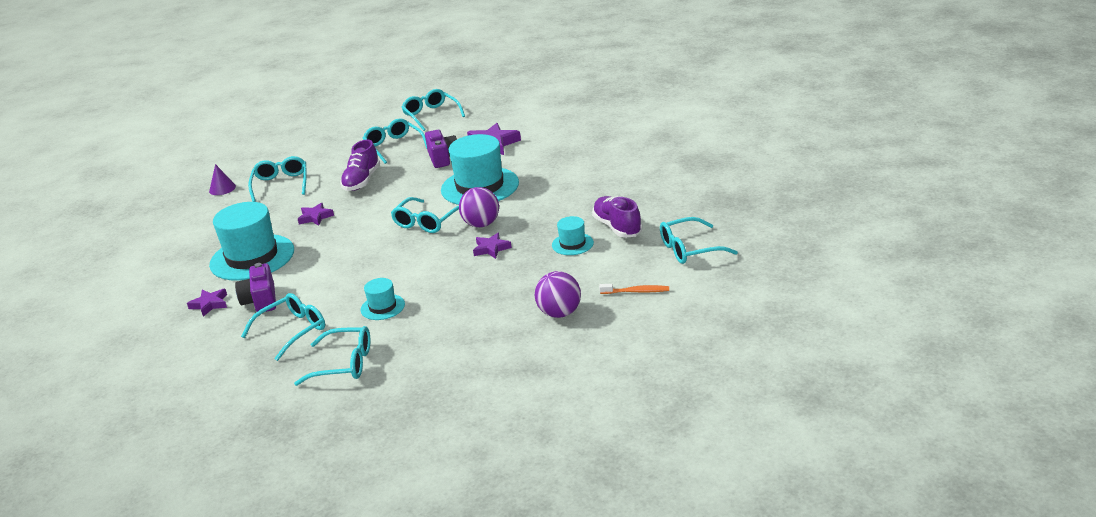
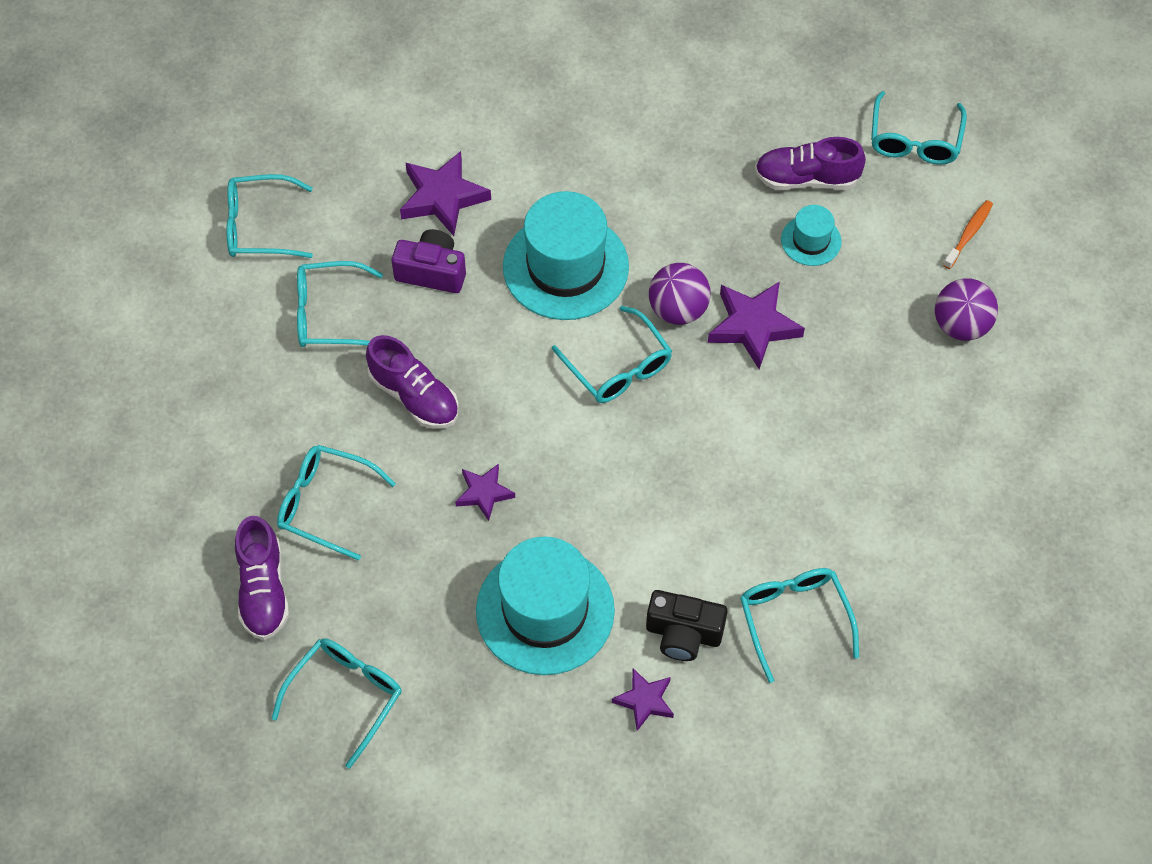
camera: 65 degrees left, 30 degrees up
(222, 188) = (263, 589): purple cone -> purple shoe
(261, 300) = (683, 634): purple camera -> black camera
(344, 364) = (916, 585): turquoise glasses -> turquoise glasses (346, 696)
(382, 307) = (810, 498): turquoise hat -> none
(491, 248) = (753, 326): purple star -> purple star, size x1.67

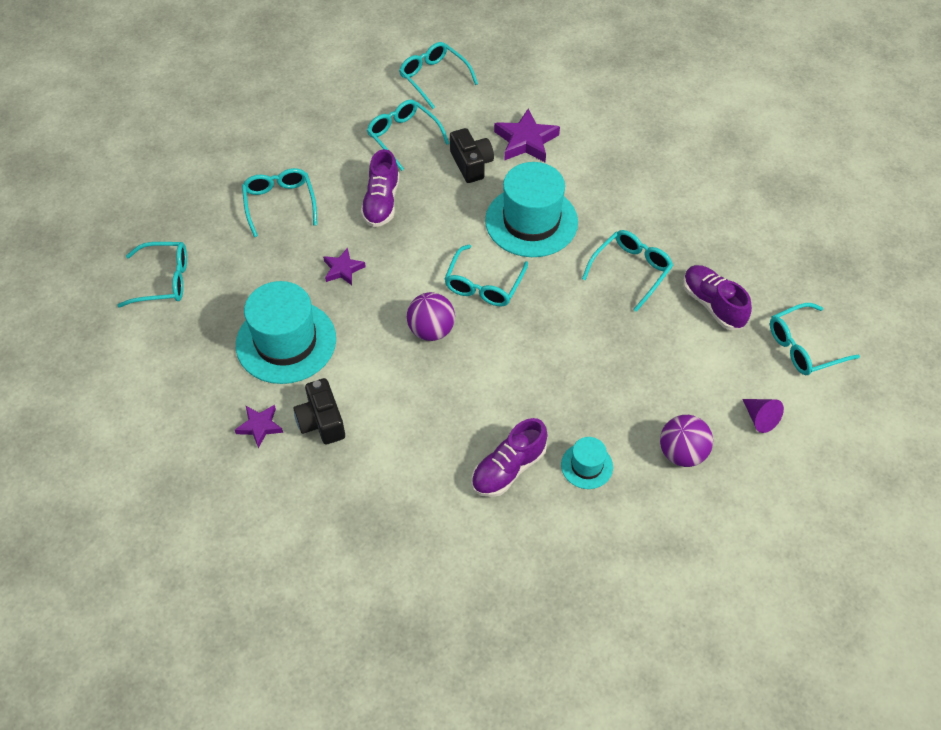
camera: 55 degrees right, 5 degrees down
(263, 589) = (205, 208): purple shoe -> purple shoe (508, 469)
(432, 272) = (471, 164): purple camera -> black camera
(678, 310) = (551, 292): purple ball -> purple ball (431, 330)
(753, 326) = (574, 337): purple star -> none
(794, 618) = (377, 476): turquoise glasses -> turquoise glasses (631, 271)
(811, 240) = (668, 332): turquoise hat -> turquoise hat (586, 466)
(968, 234) = (760, 418): orange toothbrush -> purple cone

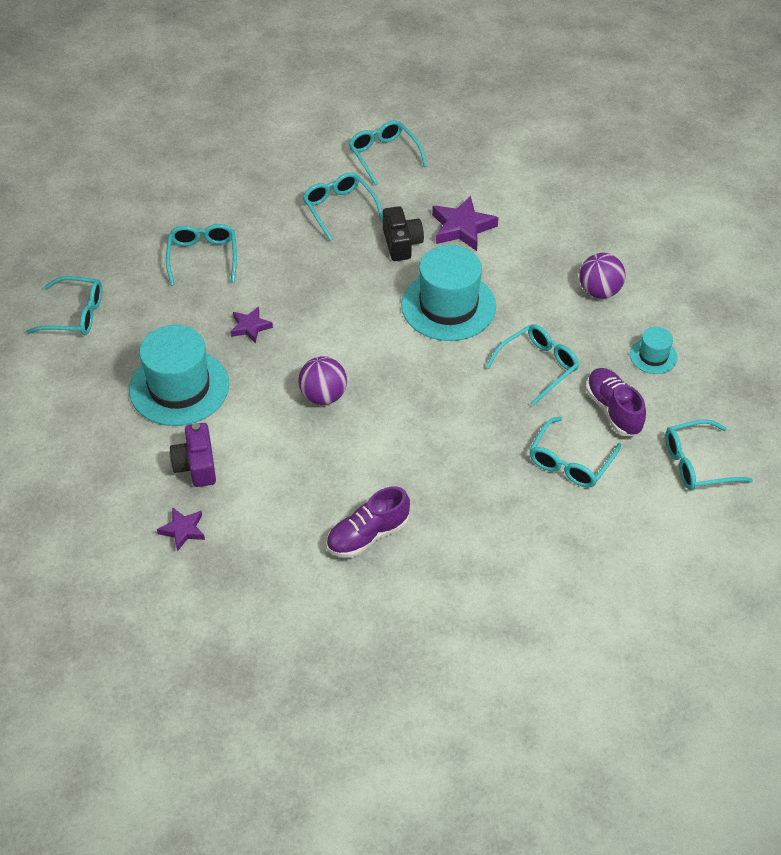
camera: 10 degrees right, 5 degrees down
(260, 426) = (136, 461): purple star -> purple star (183, 530)
(321, 421) = (196, 465): black camera -> purple camera
(381, 202) = (303, 269): purple shoe -> none
(483, 285) = (385, 360): turquoise glasses -> turquoise glasses (570, 462)
(586, 466) = (446, 544): turquoise hat -> turquoise hat (653, 356)
(682, 453) = (545, 546): purple ball -> purple ball (599, 291)
(760, 418) = (633, 525): purple cone -> none

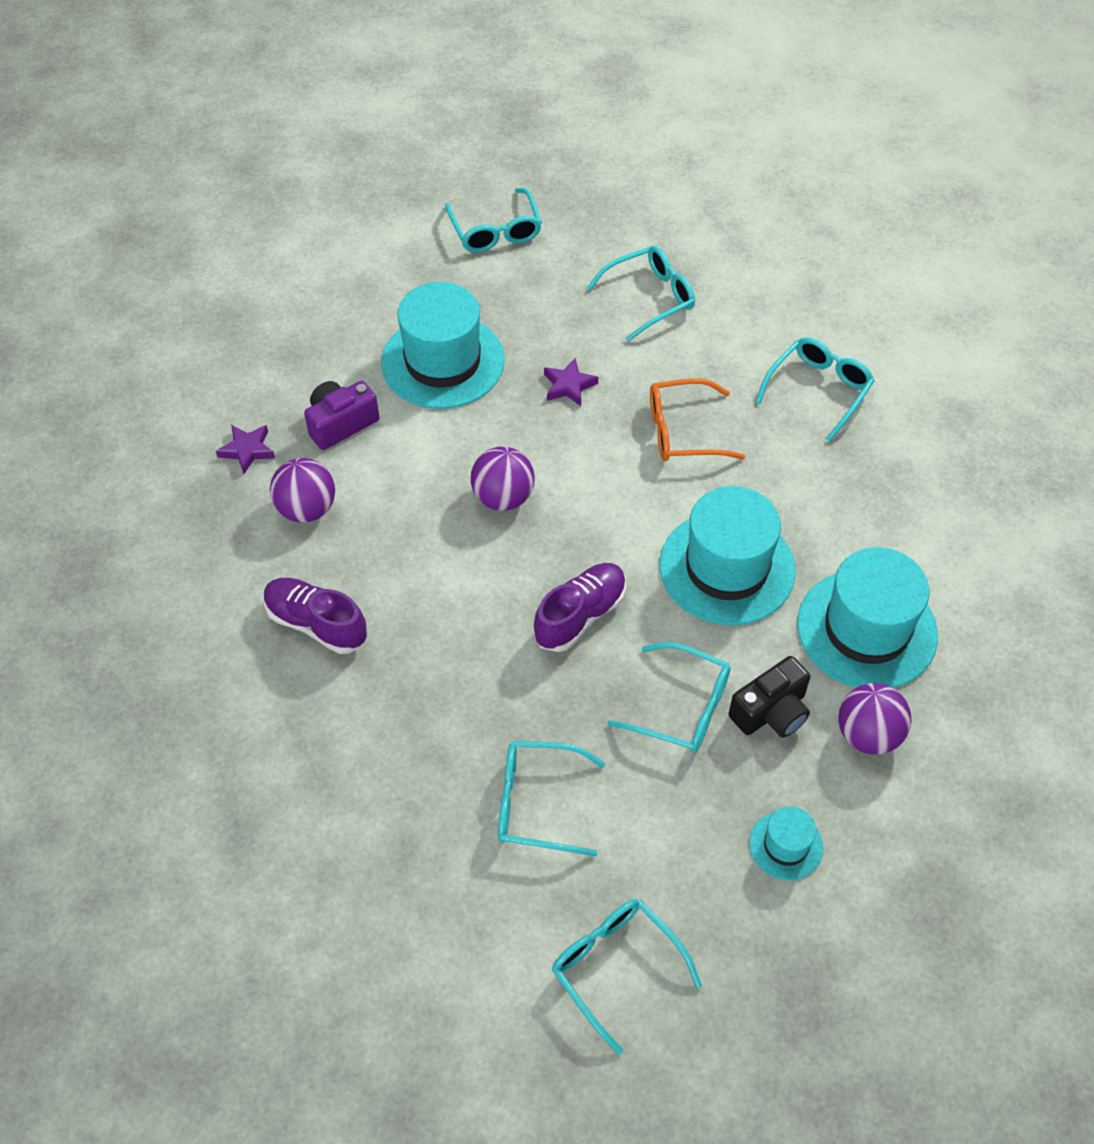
camera: 65 degrees right, 5 degrees up
(262, 510) = (306, 509): none -> purple ball
(328, 285) = (683, 431): none -> orange glasses
(384, 156) = (948, 397): turquoise glasses -> none
(401, 243) = (803, 476): black camera -> black camera (771, 712)
(462, 228) = (877, 530): purple star -> none
(529, 262) = (866, 629): none -> turquoise hat
(613, 410) = (656, 826): purple shoe -> purple shoe (580, 616)

